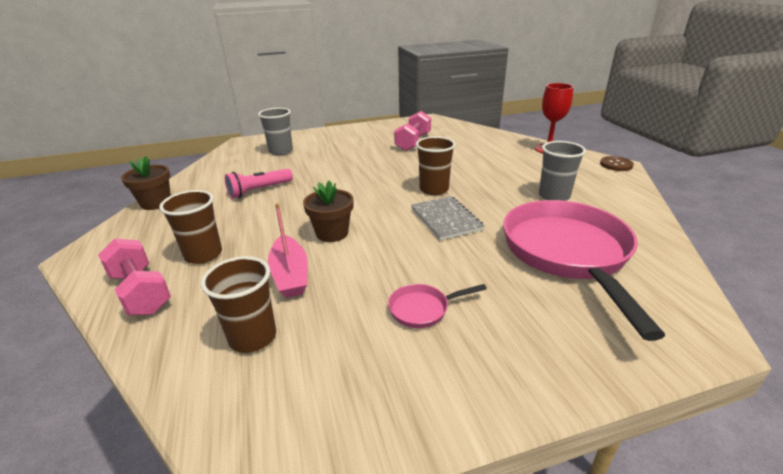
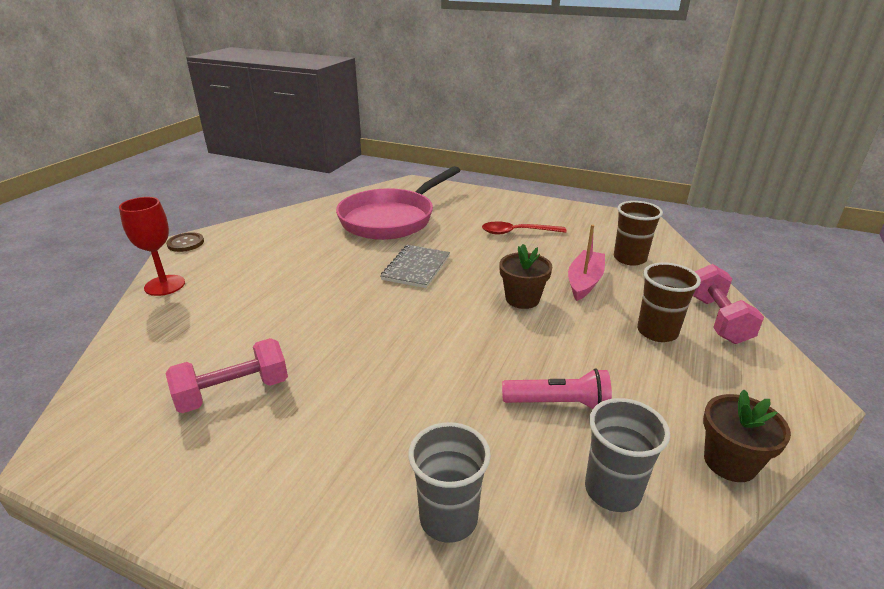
camera: 140 degrees left, 0 degrees up
(423, 309) = (517, 232): pink pan -> red spoon
(434, 189) = (371, 298): brown cup -> none
(554, 196) = (304, 246): grey cup -> grey cup (612, 490)

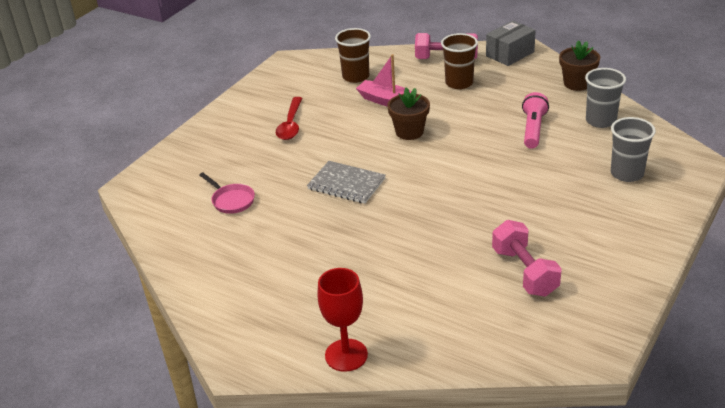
camera: 80 degrees left, 5 degrees up
(185, 243) = (242, 362): brown button -> none
(391, 219) = (231, 200): pink pan -> pink pan, size x0.40
(778, 379) = (510, 54): none -> grey box

